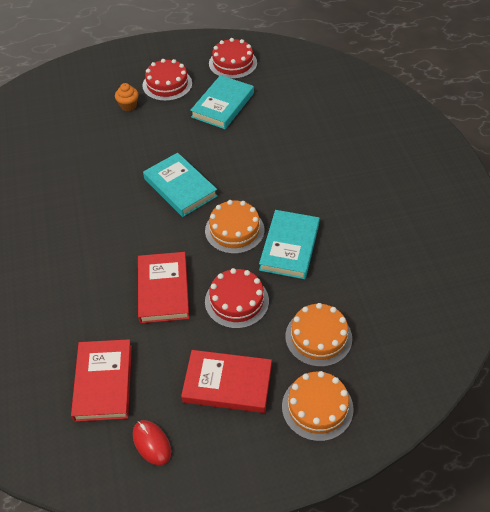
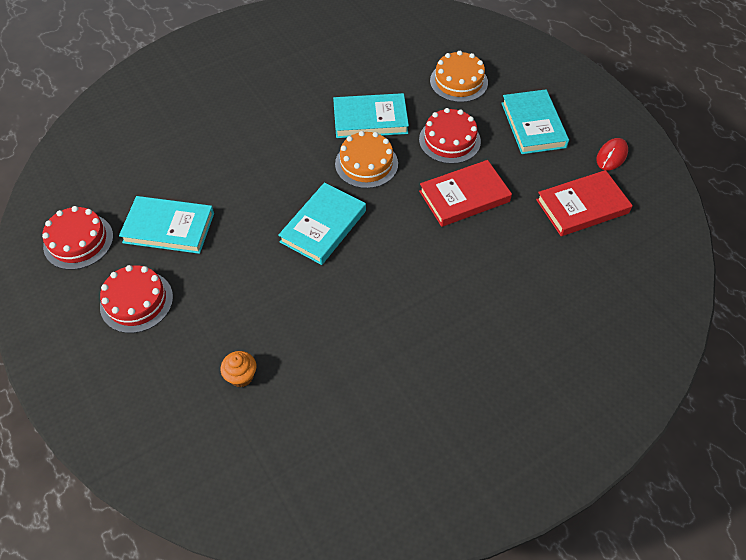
camera: 110 degrees left, 5 degrees up
(128, 106) = (191, 331): orange cupcake -> orange cupcake (241, 376)
(227, 383) = (533, 125): red book -> turquoise book
(317, 407) = (521, 70): orange cake -> none

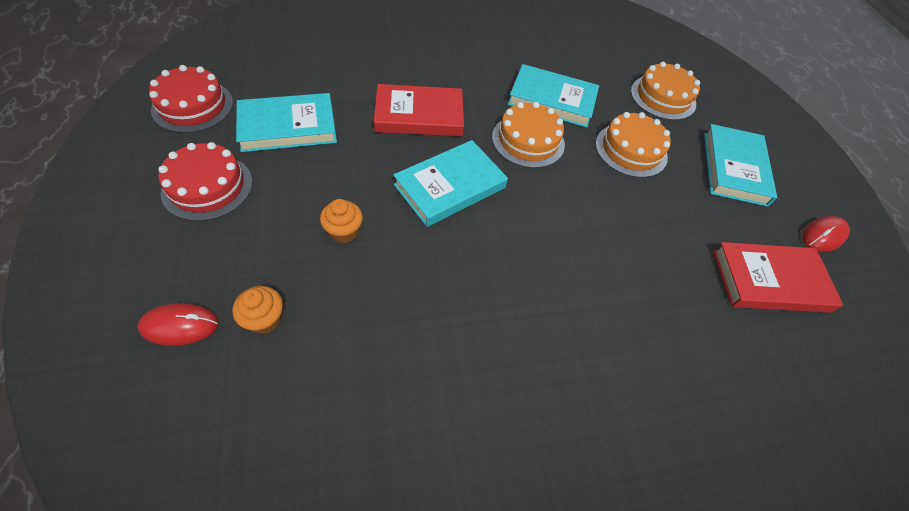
camera: 15 degrees right, 0 degrees up
(169, 228) = (288, 127): turquoise book -> turquoise book turned 45 degrees counterclockwise
(184, 404) = (180, 325): none -> red mouse
(262, 293) = (344, 232): none -> orange cupcake
(449, 140) = (631, 150): red cake -> orange cake
(464, 196) = (625, 214): red book -> red book (419, 115)

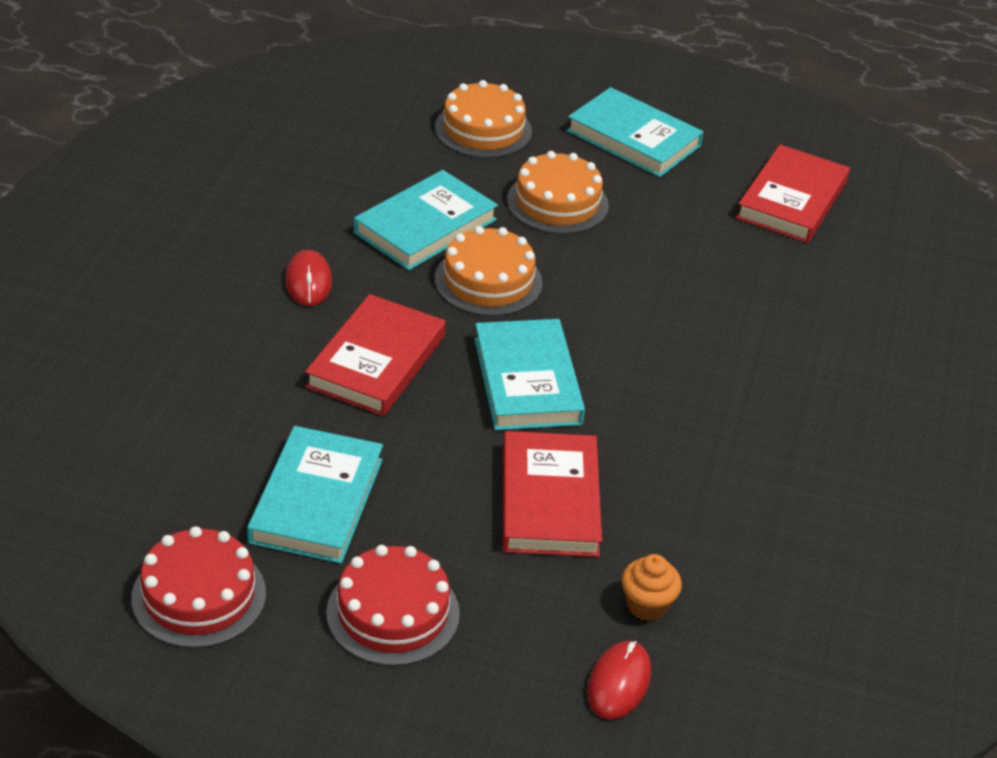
camera: 60 degrees left, 15 degrees down
(344, 232) = (550, 500): orange cupcake -> red book
(823, 235) = (758, 131): red mouse -> red mouse (308, 281)

